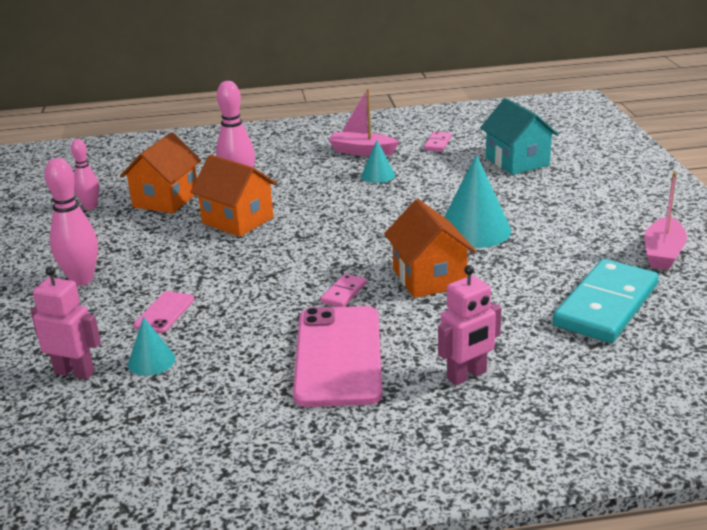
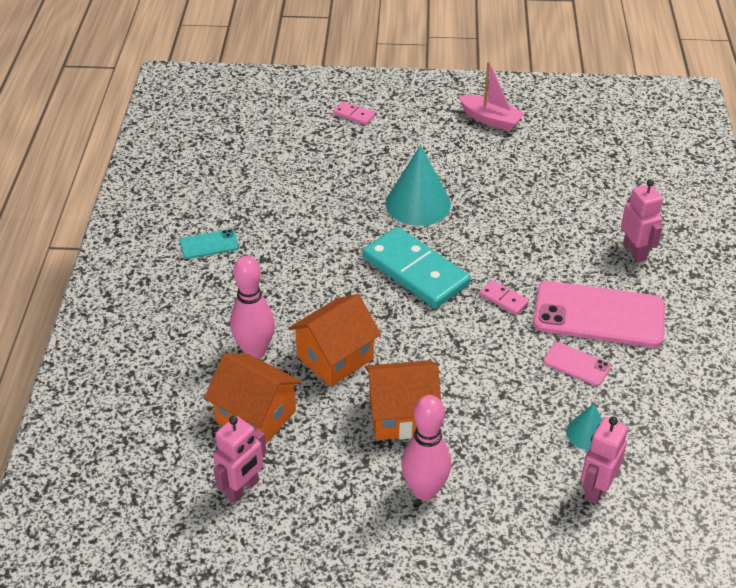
camera: 80 degrees left, 15 degrees up
(90, 206) = (242, 489): pink bowling pin -> pink robot
(164, 312) = (507, 422): pink phone -> pink phone (576, 364)
(362, 151) = (209, 244): pink boat -> turquoise phone
(378, 175) = (276, 243): turquoise cone -> none
(429, 278) = (493, 245): orange house -> orange house (402, 416)
(437, 143) = (220, 189): pink domino -> pink domino (354, 115)
(517, 161) = (292, 149): turquoise house -> none
(606, 305) = (557, 166): turquoise domino -> turquoise domino (415, 271)

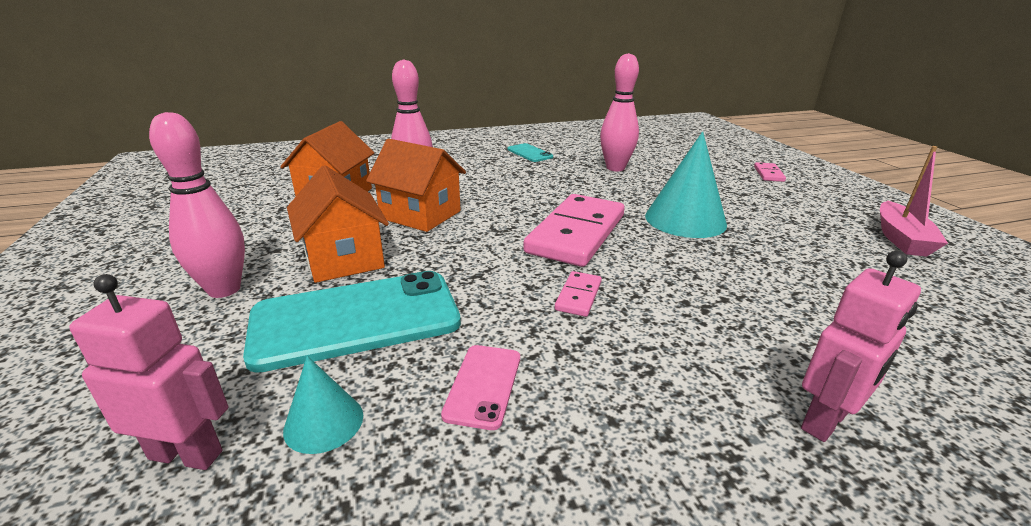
camera: 70 degrees right, 15 degrees down
(242, 489) = (247, 204): pink robot -> none
(288, 199) = (615, 168): none -> pink bowling pin
(415, 271) = (577, 234): turquoise domino -> pink domino
(493, 414) = (356, 319): none -> turquoise phone
(598, 315) = (617, 395): pink phone -> none

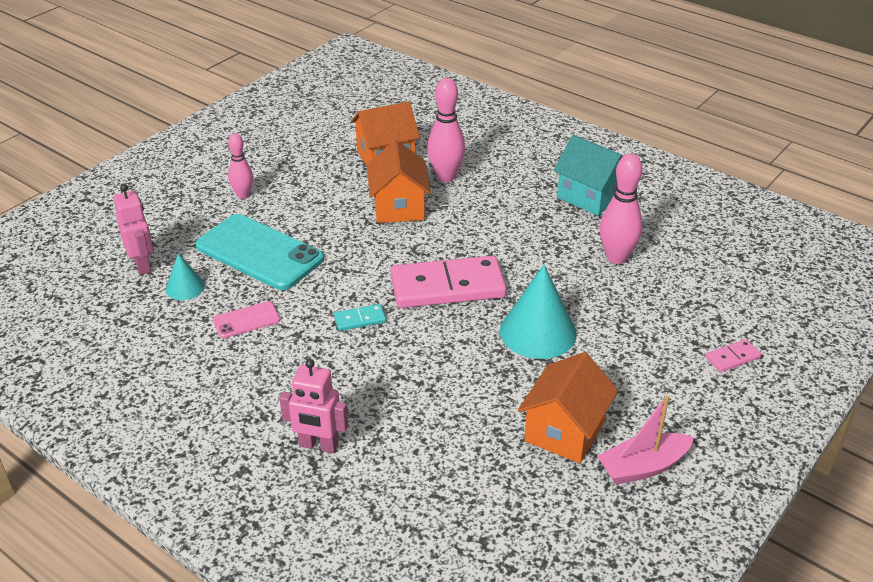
camera: 55 degrees right, 10 degrees up
(224, 289) = (243, 195): pink bowling pin -> pink bowling pin, size x0.64
(344, 259) = (311, 212): orange house -> orange house (564, 431)
(529, 153) = (590, 196): turquoise phone -> turquoise house
(578, 296) = (360, 319): pink domino -> turquoise domino

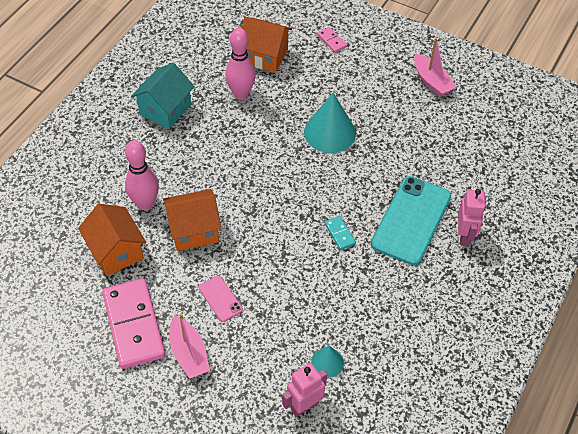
camera: 100 degrees left, 15 degrees up
(243, 195) = (189, 353): pink bowling pin -> pink boat
(246, 320) = (357, 307): pink phone -> pink phone (220, 298)
(259, 253) = (272, 319): turquoise phone -> turquoise phone (411, 220)
(447, 287) = (292, 186): pink domino -> pink domino (134, 325)
(564, 431) = (415, 116): orange house -> orange house (265, 56)

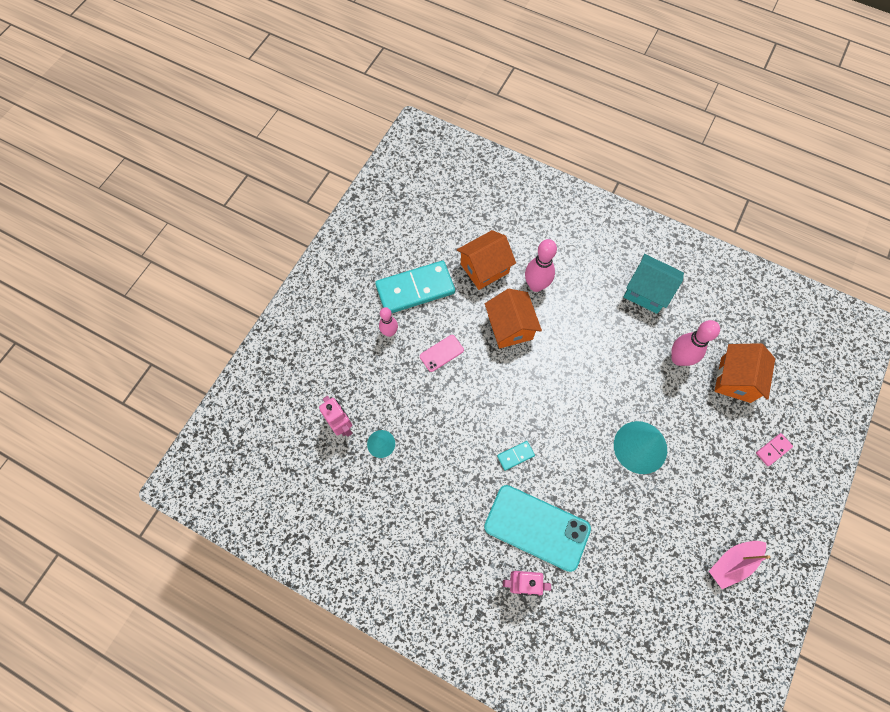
camera: 90 degrees right, 15 degrees up
(134, 325) = (415, 289): pink domino -> turquoise domino
(189, 353) = (389, 332): pink boat -> pink bowling pin

